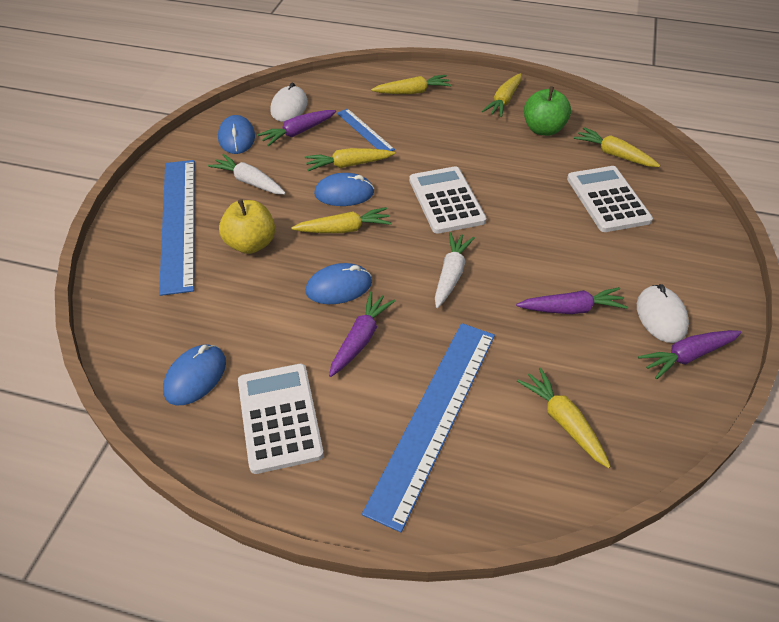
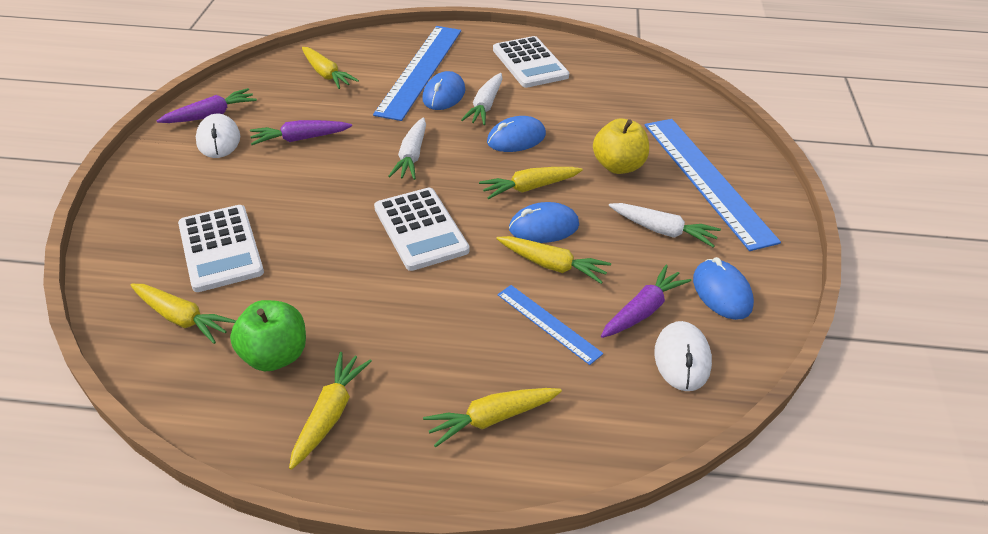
camera: 170 degrees right, 5 degrees down
(195, 377) = (602, 77): blue mouse -> blue mouse (444, 95)
(348, 165) = (552, 265): yellow carrot -> yellow carrot turned 45 degrees clockwise
(360, 339) = (485, 106): purple carrot -> white carrot

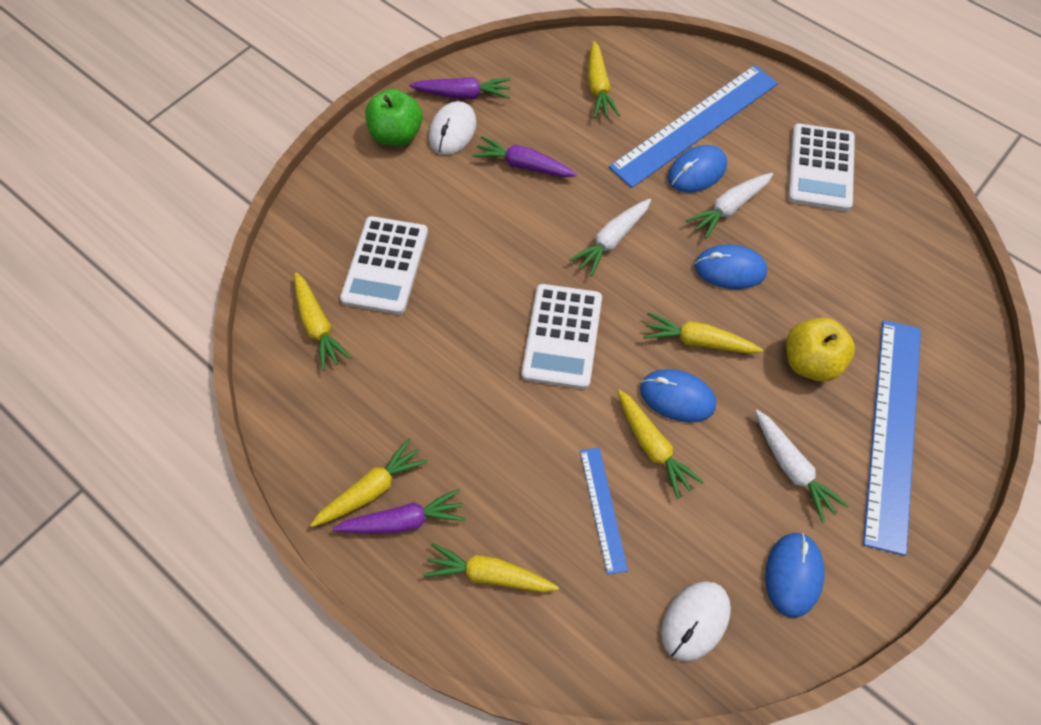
camera: 35 degrees right, 20 degrees up
(275, 355) = (364, 406): green apple -> green apple (397, 135)
(643, 310) = (699, 547): purple carrot -> purple carrot (403, 520)

